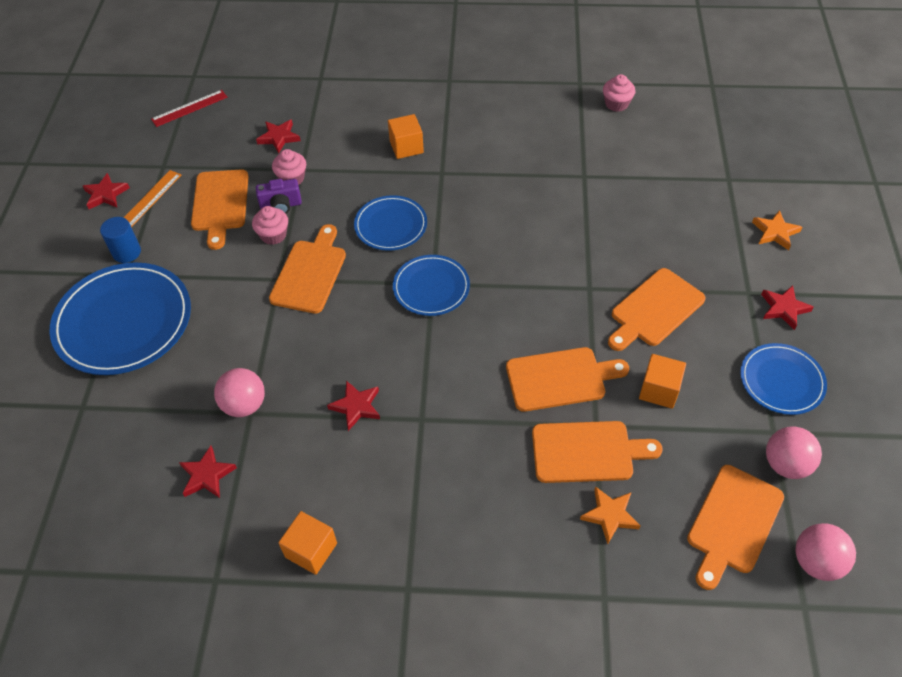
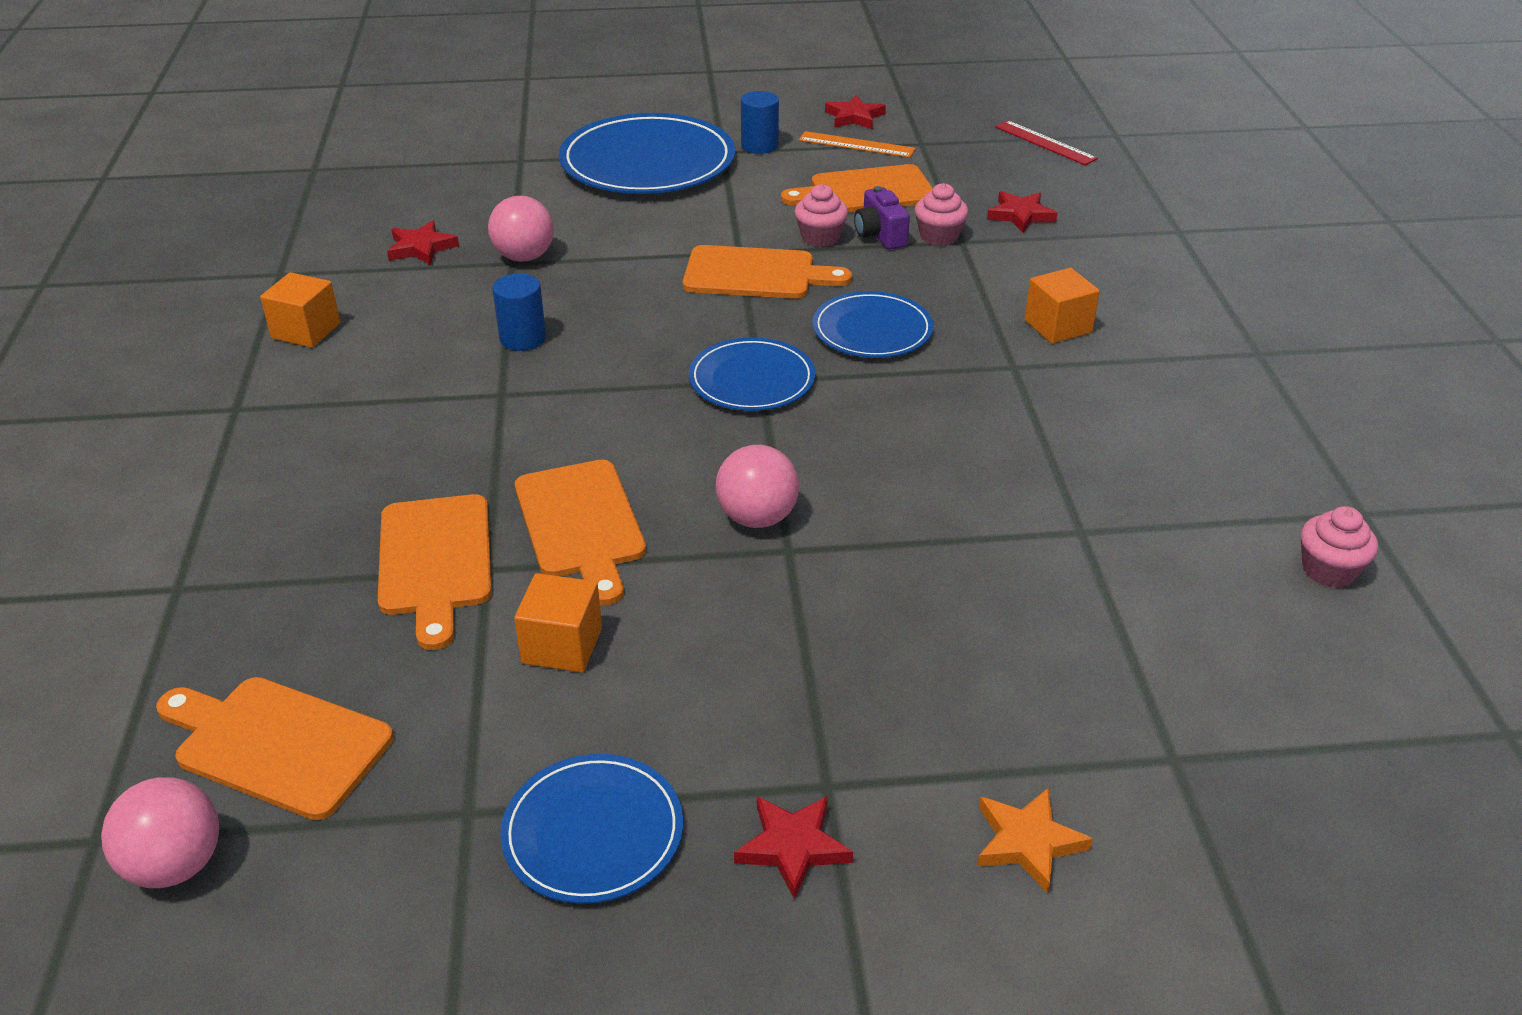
camera: 80 degrees right, 15 degrees down
(356, 406) = (523, 338): red star -> blue cylinder
(610, 515) = (315, 591): orange star -> none
(655, 310) = (751, 638): orange cutting board -> none
(786, 464) = (390, 829): pink ball -> pink ball (757, 518)

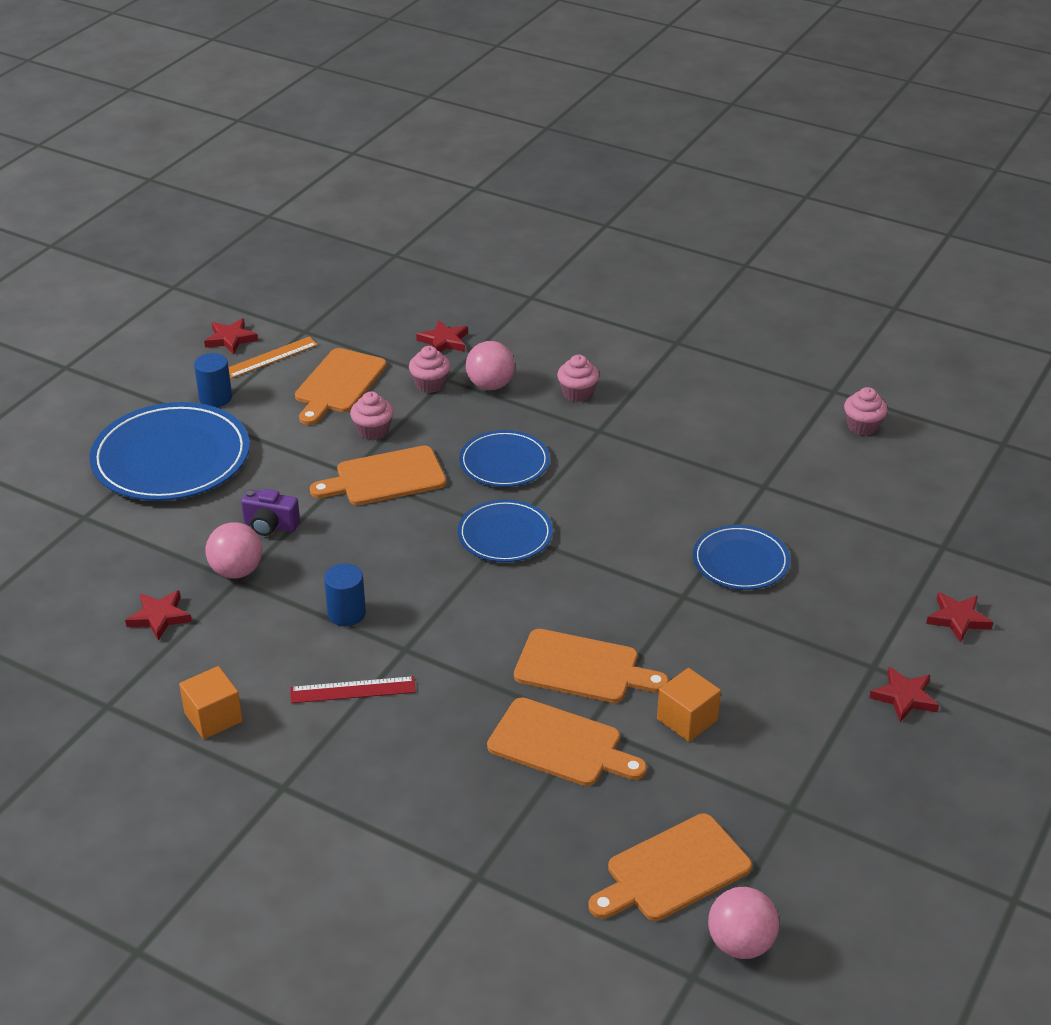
camera: 55 degrees left, 0 degrees up
(593, 832) = (842, 764): blue plate -> blue plate (740, 561)
(756, 274) = (385, 478): orange cutting board -> orange cutting board turned 150 degrees counterclockwise
(757, 518) = (643, 595): pink ball -> pink ball (490, 385)
(880, 235) = (400, 406): purple camera -> purple camera (270, 526)
(1027, 842) = (958, 619): orange star -> red star
(1045, 143) = (369, 285): red ruler -> red ruler (353, 690)
(1058, 326) = (577, 393): orange cube -> pink cupcake

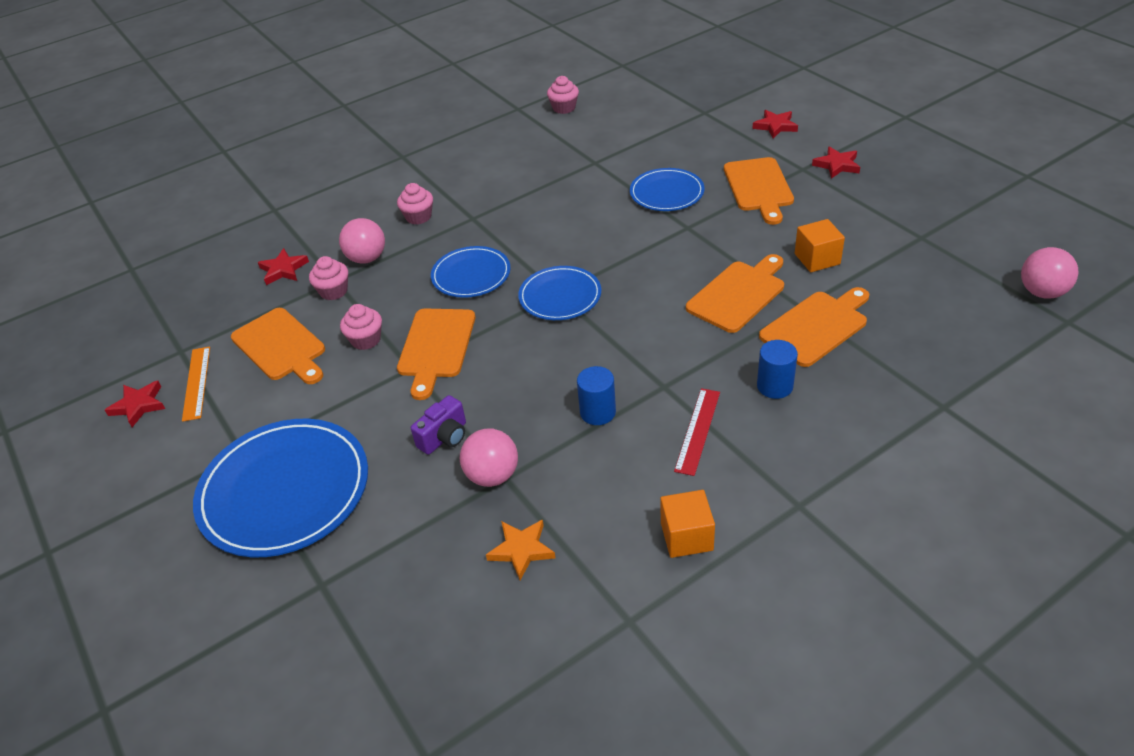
camera: 60 degrees left, 5 degrees up
(159, 617) = (521, 550): red star -> orange star
(215, 398) = (220, 436): blue cylinder -> blue cylinder (774, 386)
(673, 871) = (965, 304): orange cutting board -> orange cutting board (759, 187)

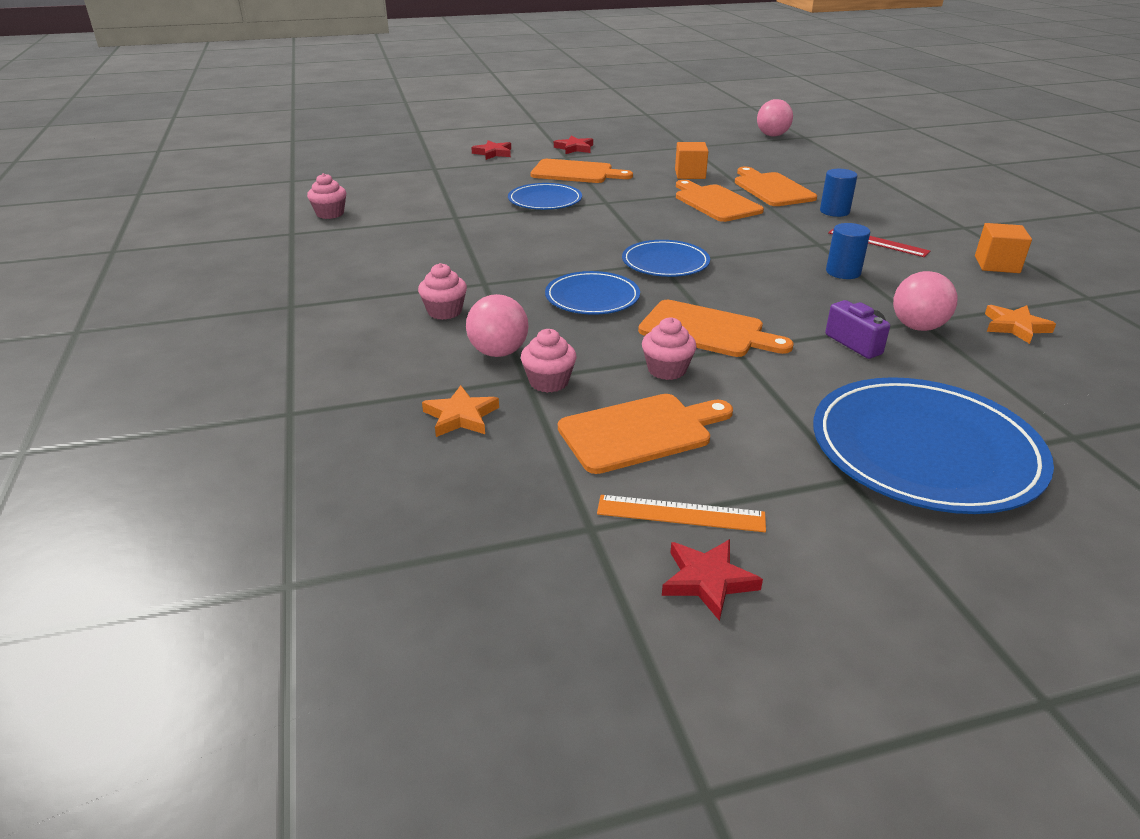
camera: 75 degrees left, 10 degrees down
(283, 269) = (461, 416): red star -> orange star

